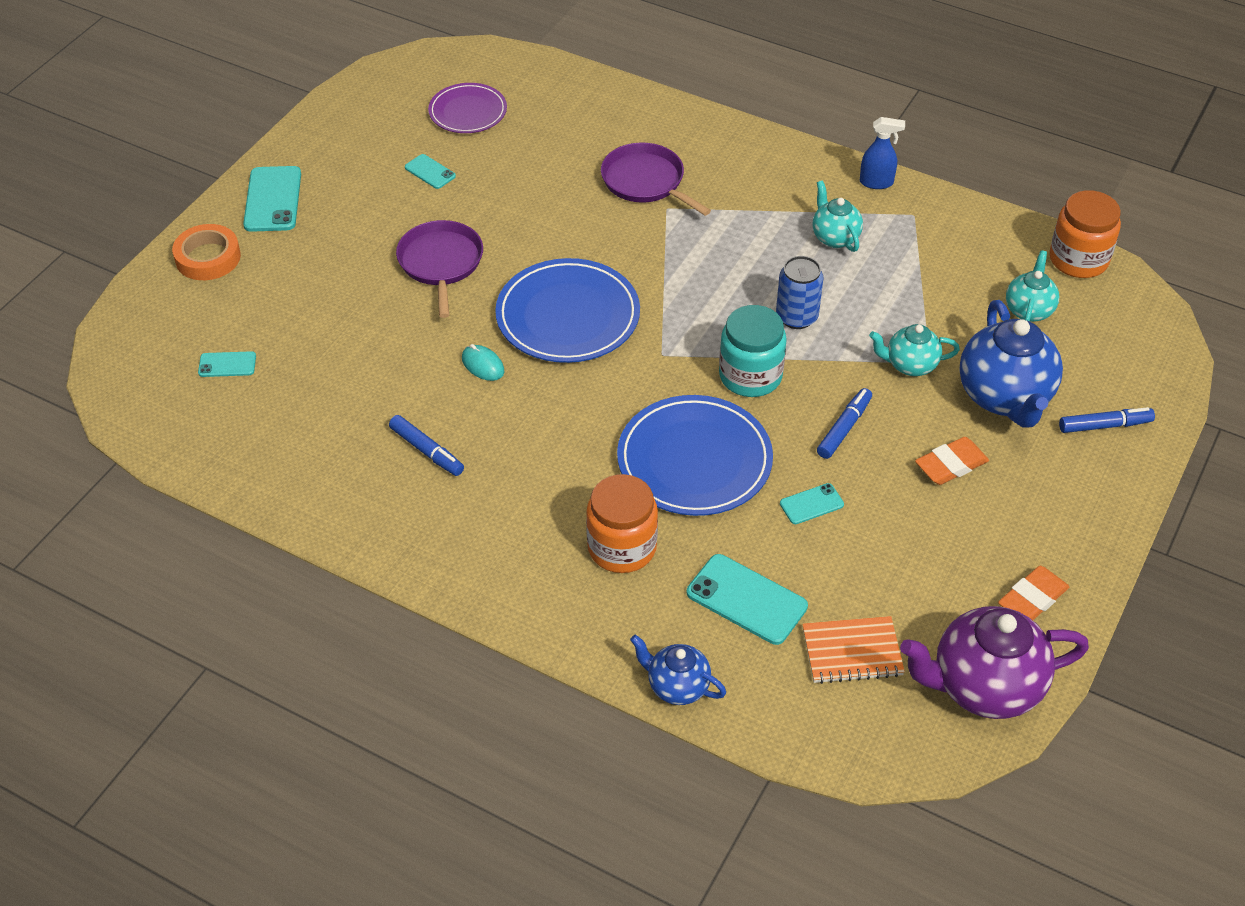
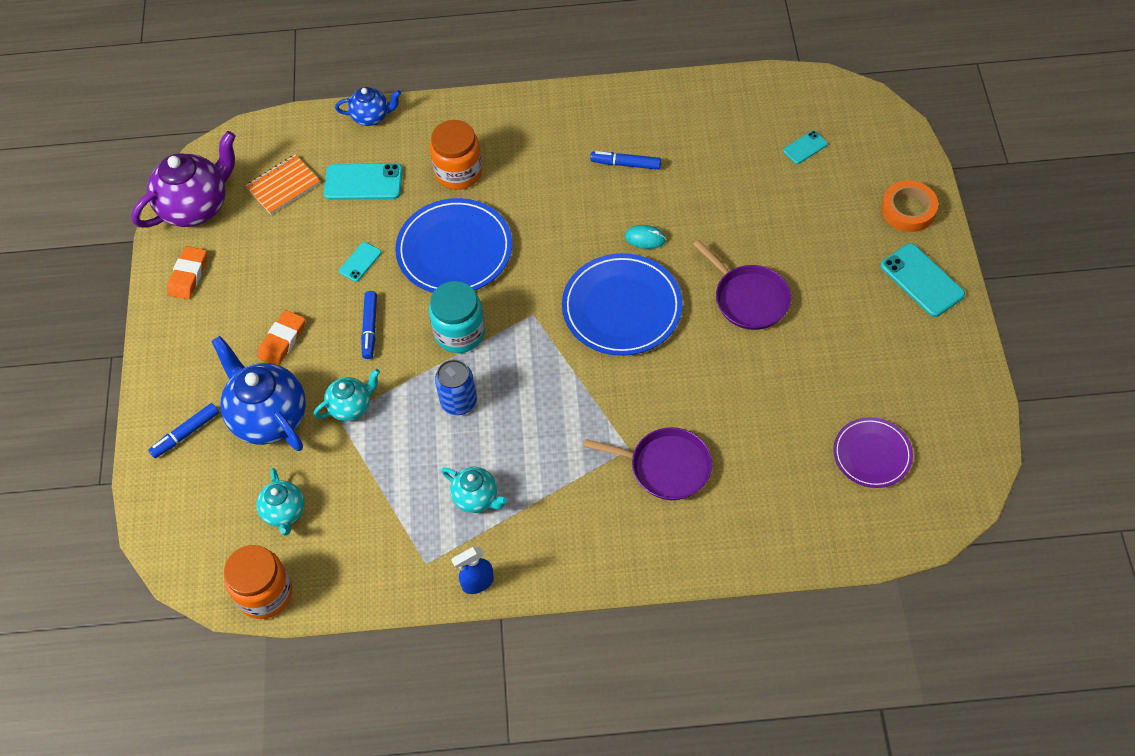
camera: 150 degrees right, 10 degrees up
(430, 172) = (838, 374): turquoise phone -> none

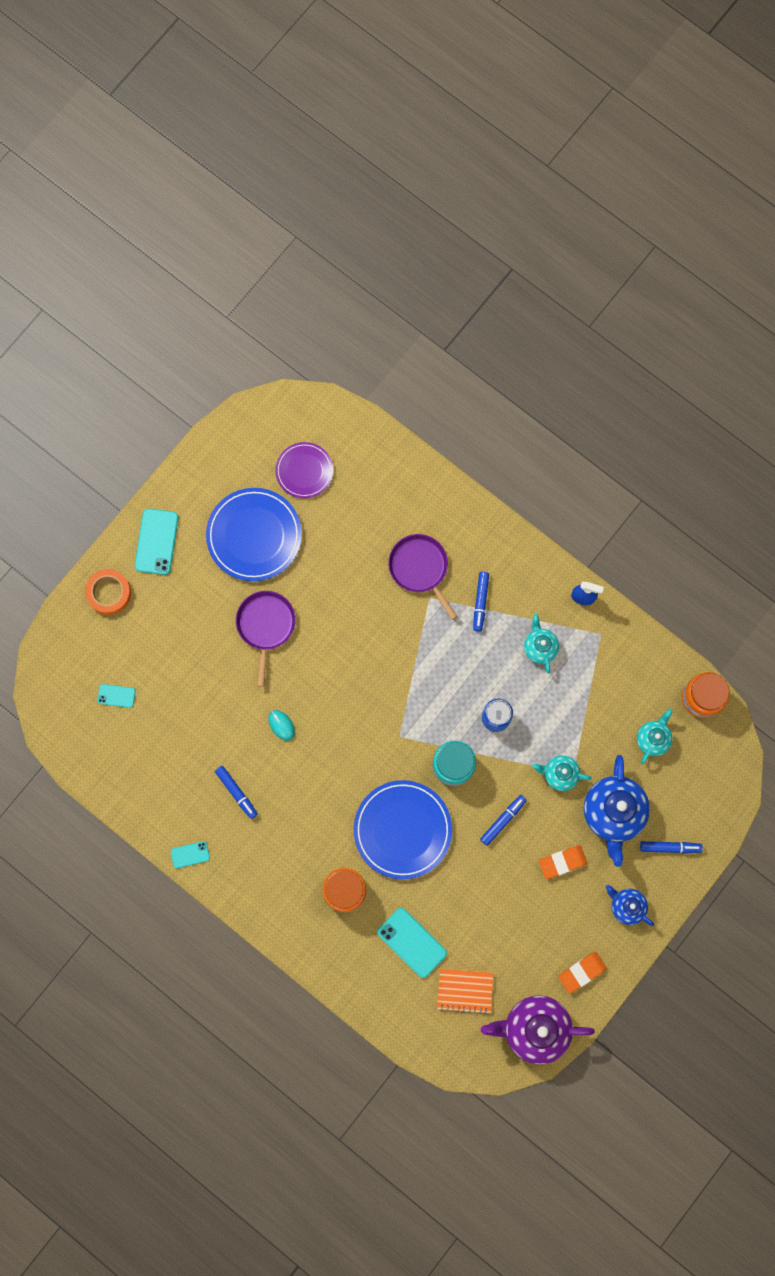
camera: 140 degrees left, 20 degrees up
(360, 262) = (467, 877): turquoise phone -> turquoise phone (190, 854)
(371, 117) = (358, 996): blue teapot -> blue teapot (626, 906)
(575, 488) = (480, 602): none -> blue marker
(622, 308) = (343, 690): blue plate -> blue plate (254, 535)

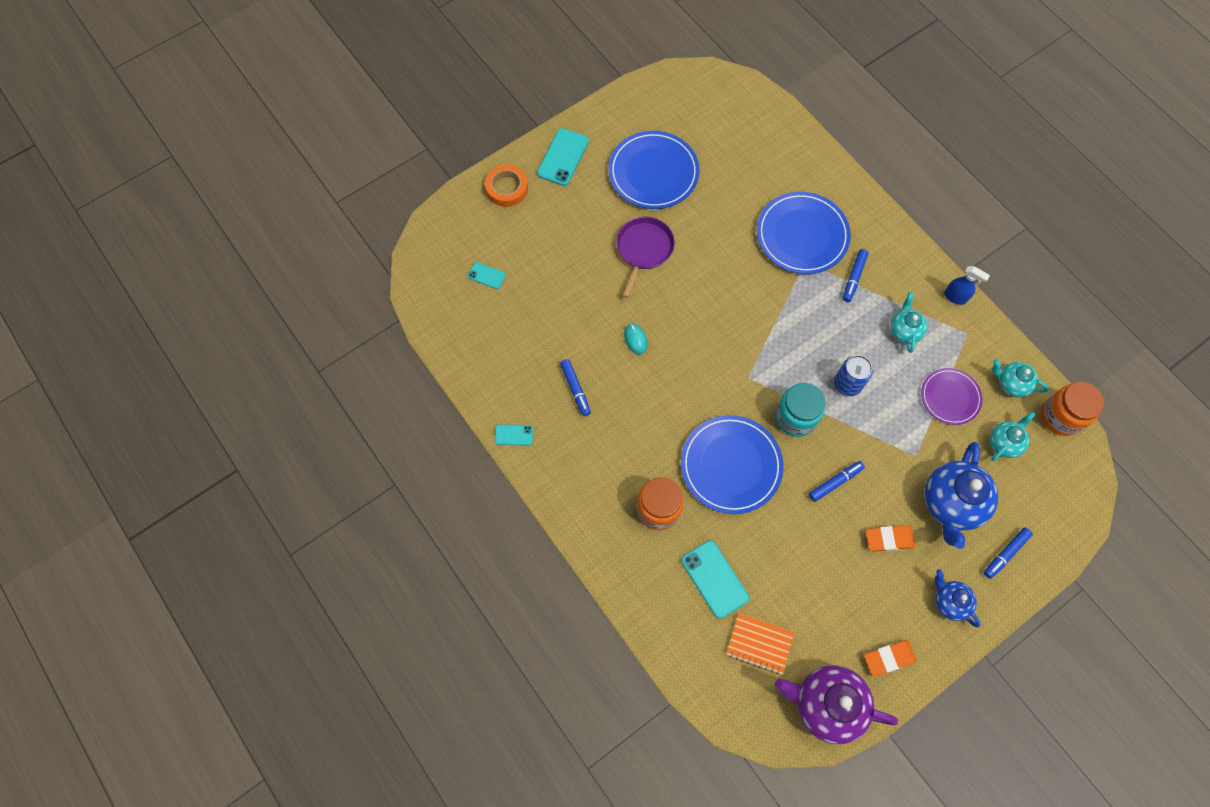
camera: 15 degrees right, 10 degrees down
(304, 471) = (713, 131): purple plate -> purple plate (950, 397)
(420, 568) = (802, 235): purple pan -> blue plate
(559, 774) = (902, 453): turquoise teapot -> turquoise teapot (1011, 384)
(670, 847) = (1005, 554): blue marker -> blue marker turned 120 degrees clockwise

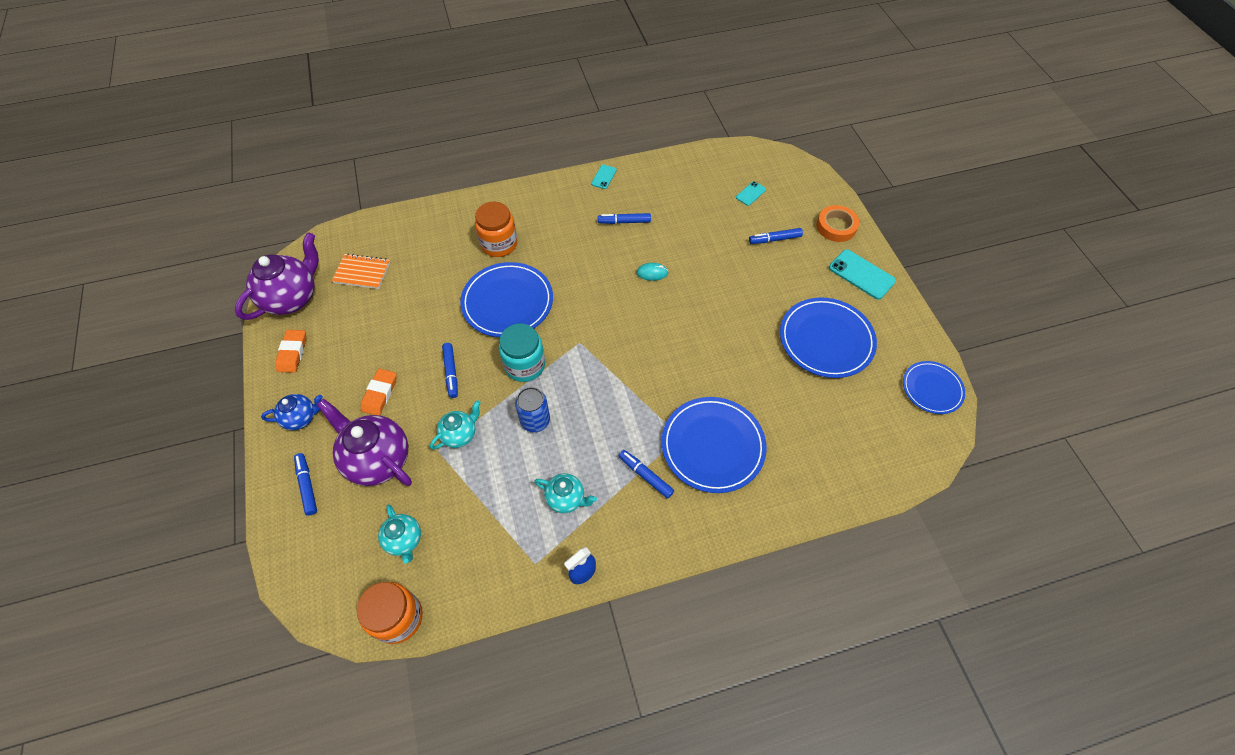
camera: 110 degrees right, 10 degrees down
(545, 239) = (774, 239): none -> blue marker
(644, 249) = (740, 306): purple pan -> none
(671, 89) = (932, 389): none -> blue plate
(715, 579) = (426, 261): turquoise phone -> none
(759, 644) = (362, 272): orange notebook -> orange notebook turned 60 degrees clockwise
(950, 397) = (476, 510): purple plate -> none
(951, 504) = (378, 459): blue teapot -> purple teapot
(1011, 384) = (459, 582): turquoise teapot -> turquoise teapot (460, 434)

